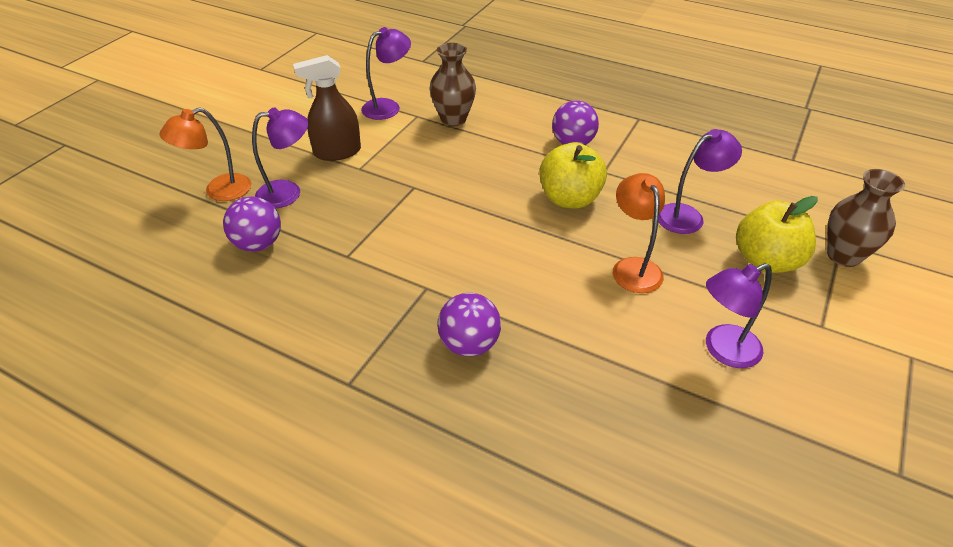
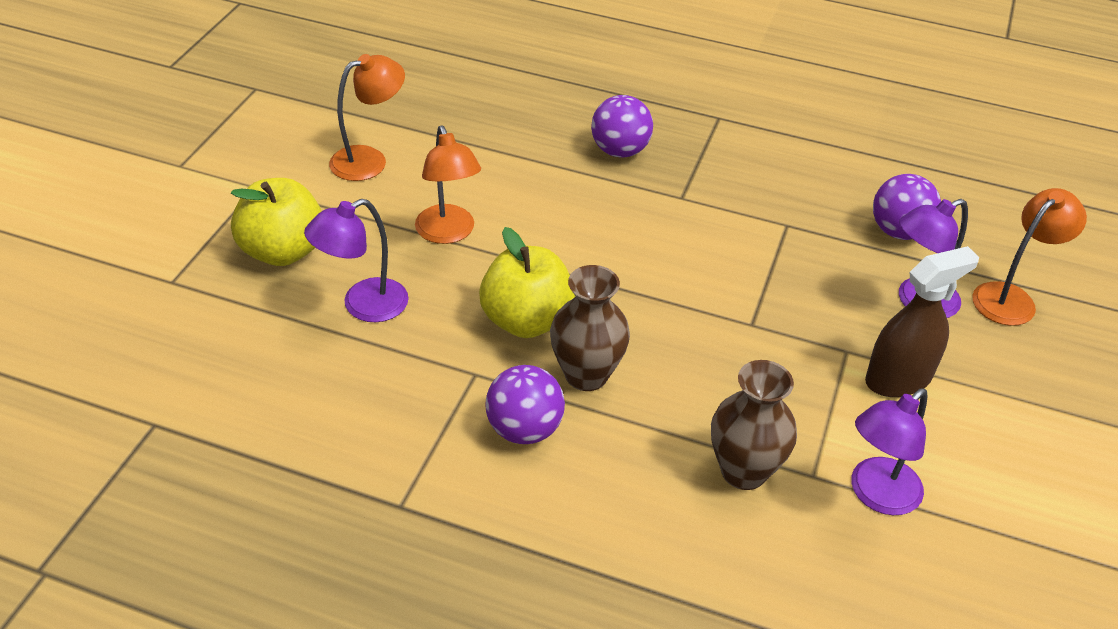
camera: 170 degrees right, 0 degrees up
(723, 350) = (369, 160): purple lamp -> orange lamp
(843, 256) = (180, 264): brown vase -> brown vase (586, 375)

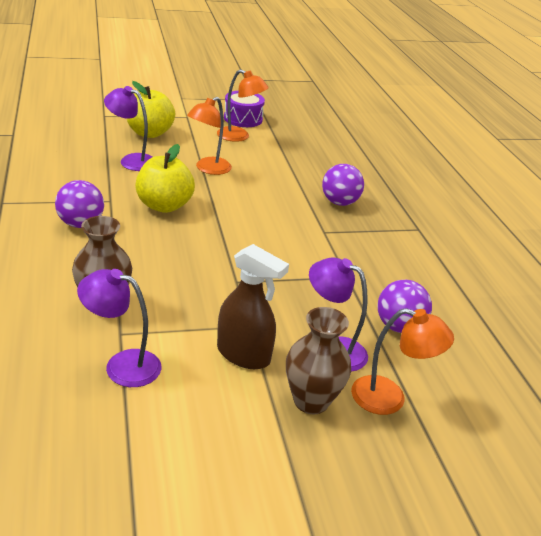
camera: 55 degrees right, 10 degrees down
(312, 131) = (243, 119): none -> purple drum
(586, 375) = (138, 233): brown vase -> brown vase (311, 401)

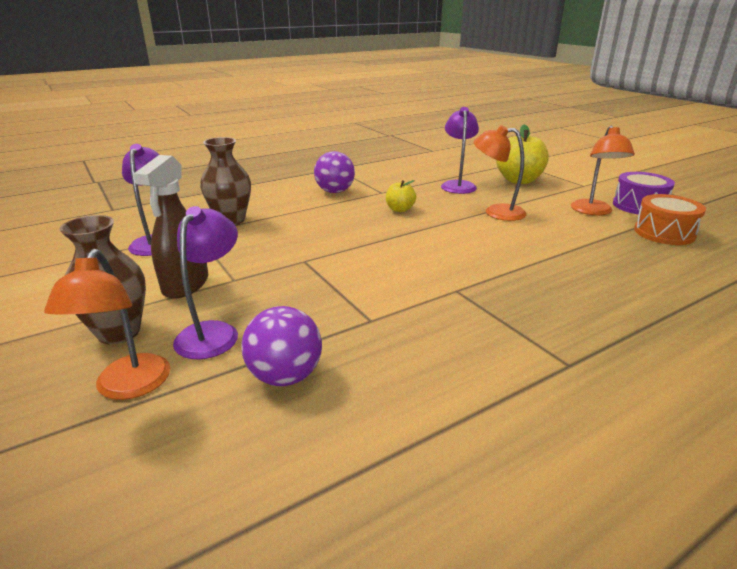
camera: 75 degrees right, 5 degrees down
(164, 206) = (400, 209): yellow apple -> yellow apple, size x0.53
(290, 133) = (664, 233): none -> orange drum
(339, 202) = (544, 289): purple ball -> none

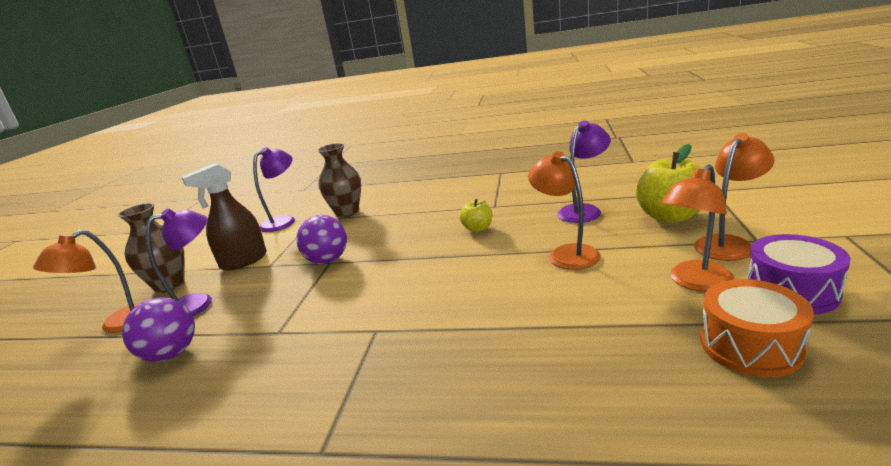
camera: 45 degrees right, 5 degrees down
(335, 191) = (458, 198): purple ball -> purple ball (327, 260)
(574, 189) = (728, 243): none -> orange lamp

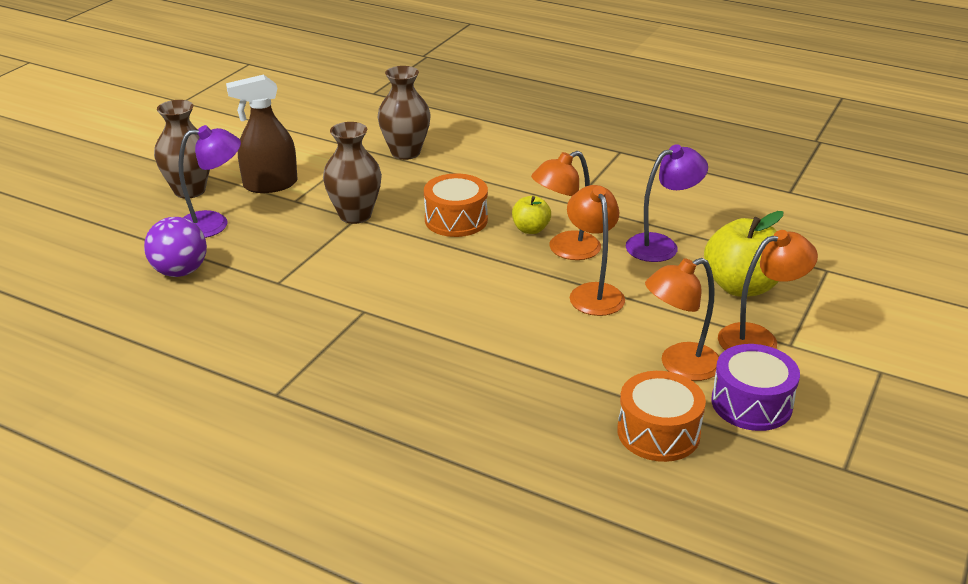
camera: 15 degrees right, 10 degrees up
(117, 324) = (135, 222): orange lamp -> orange lamp (565, 250)
(284, 221) = (330, 140): purple lamp -> none
(327, 260) = (355, 215): purple ball -> brown vase
(414, 240) = (456, 220): none -> orange drum

